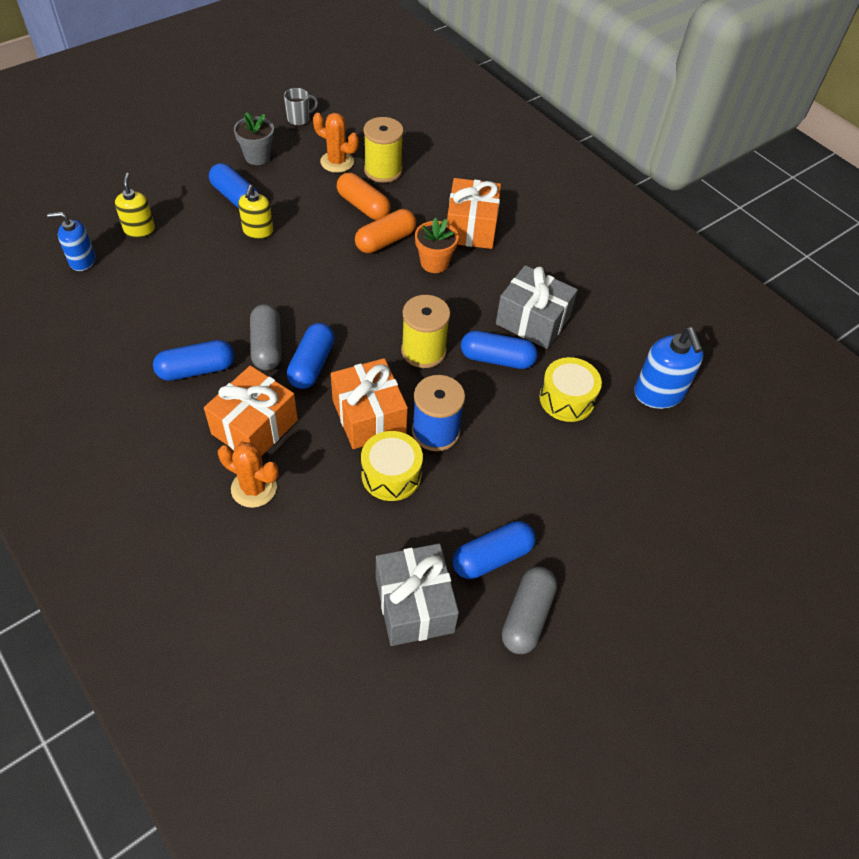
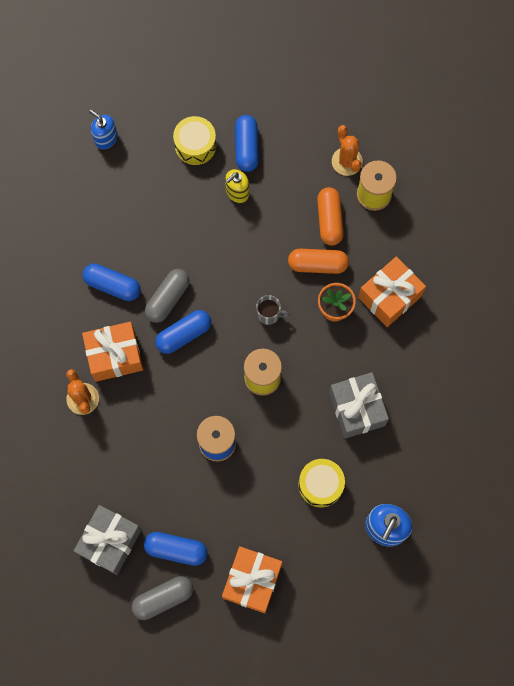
camera: 45 degrees right, 20 degrees up
(139, 229) = (160, 134): yellow soap dispenser -> none
(257, 156) = (293, 115): grey flower pot -> none
(299, 119) = (355, 94): grey mug -> grey mug (269, 314)
(369, 416) = (186, 401): orange gift -> orange gift (252, 581)
(391, 475) = (165, 451): yellow drum -> yellow drum (195, 145)
(497, 359) = (304, 420): blue capsule -> none

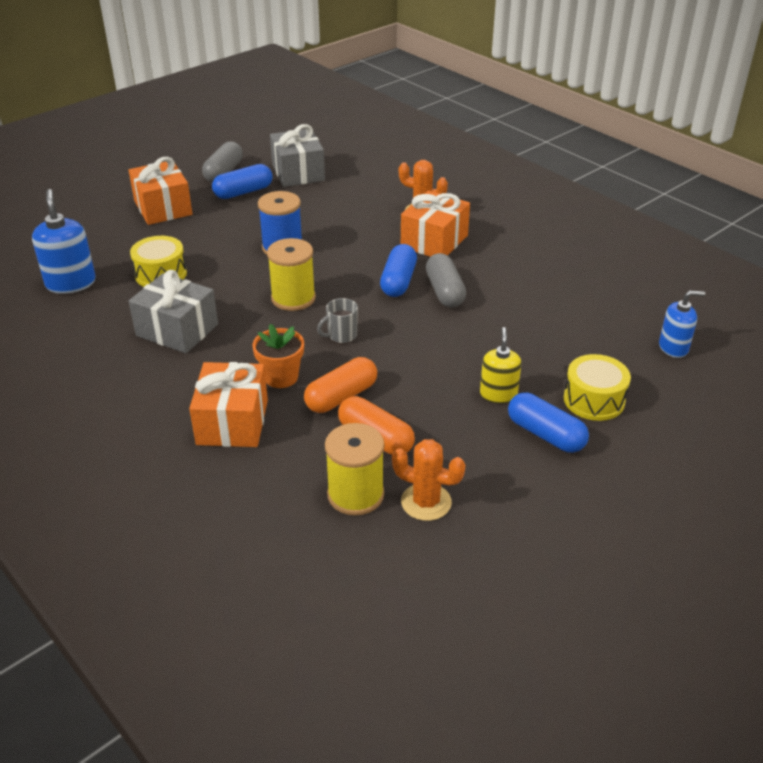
camera: 135 degrees right, 35 degrees down
(112, 285) = (501, 271): blue capsule -> none

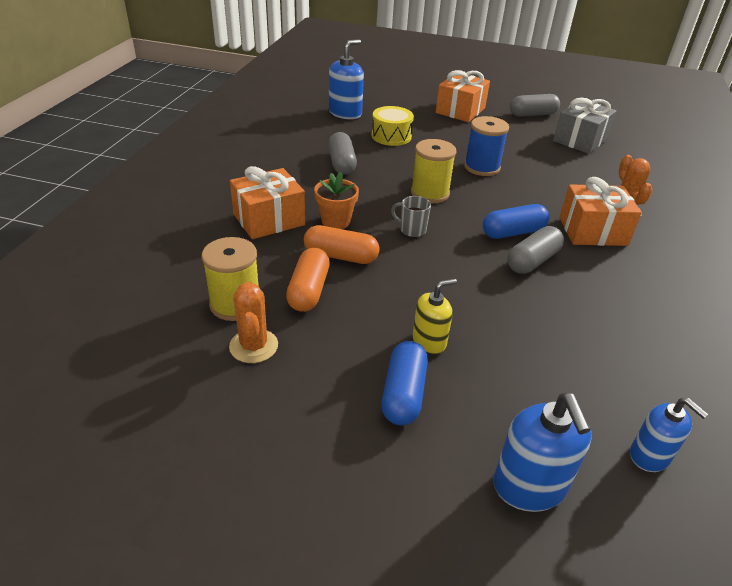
camera: 55 degrees right, 0 degrees up
(177, 330) = (341, 163): grey gift -> grey capsule
(243, 192) = (522, 129): blue capsule -> none
(594, 400) = (489, 413): yellow drum -> none
(667, 413) = (529, 486): none -> blue soap dispenser

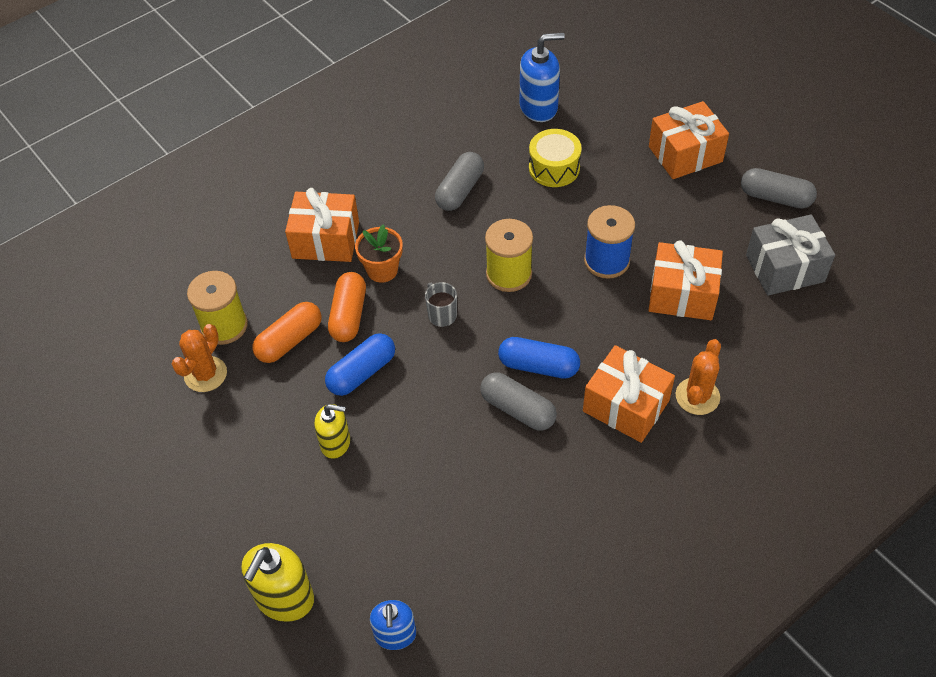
camera: 40 degrees right, 15 degrees up
(341, 256) = (349, 315): orange capsule -> orange capsule turned 45 degrees clockwise
(403, 393) = (272, 477): blue capsule -> blue capsule (362, 373)
(529, 486) = (284, 598): blue soap dispenser -> yellow soap dispenser
(532, 261) = (518, 409): grey capsule -> grey capsule turned 45 degrees clockwise
(545, 168) = (682, 294): none -> orange gift

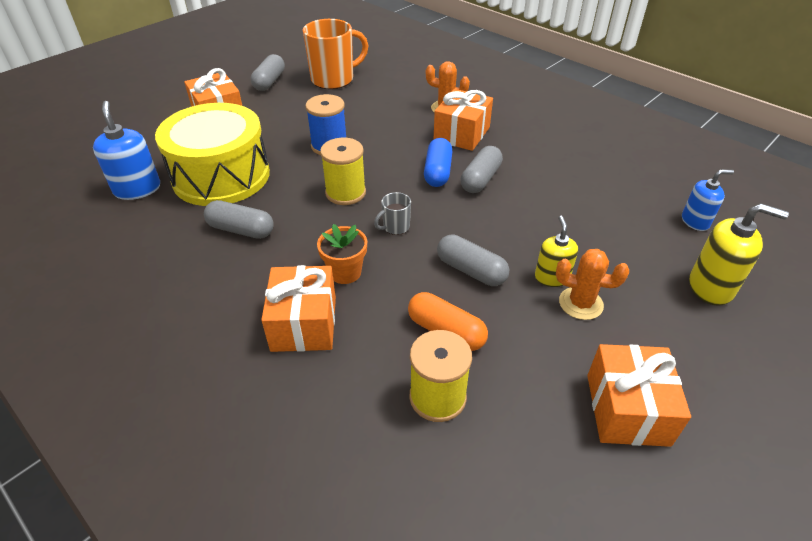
camera: 100 degrees left, 10 degrees down
(205, 374) = (509, 400): orange cactus -> orange cactus (580, 303)
(349, 315) = (405, 289): orange capsule -> none
(362, 373) = (471, 270): blue capsule -> grey capsule
(554, 168) = (221, 176): yellow drum -> yellow drum, size x2.04
(682, 294) = (360, 114): orange gift -> orange gift (627, 409)
(785, 268) = (334, 79): grey gift -> orange mug

